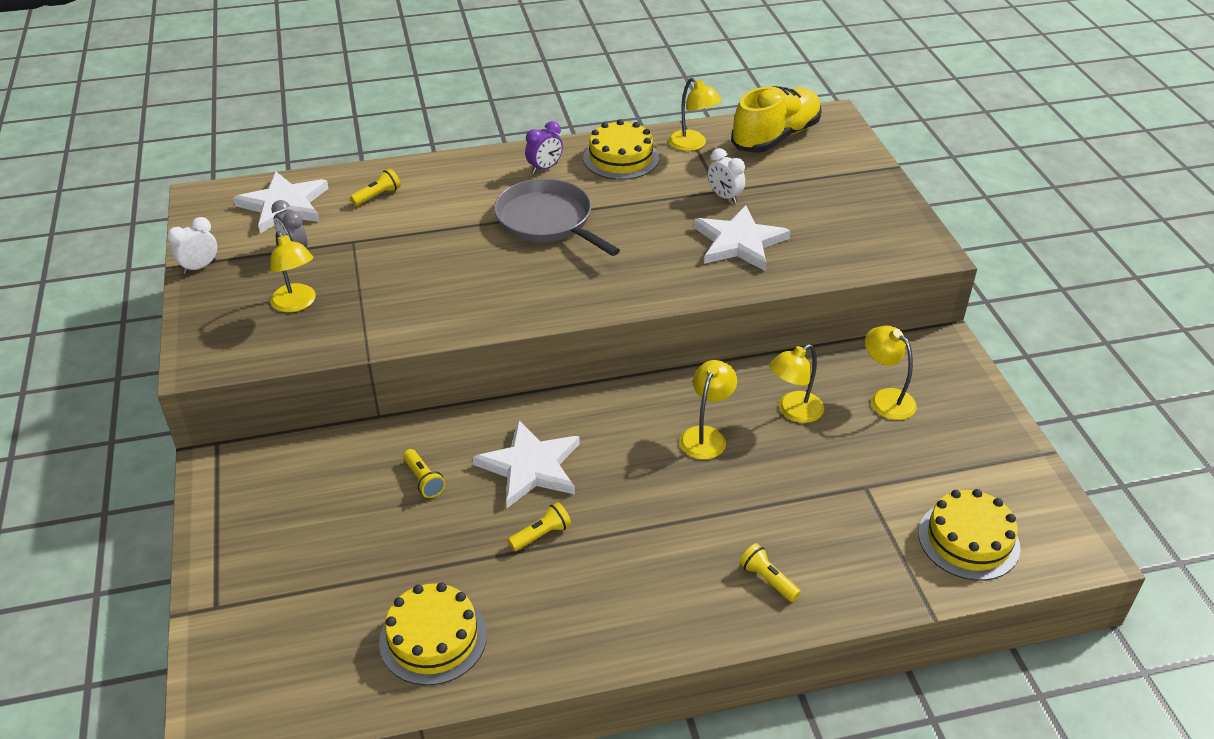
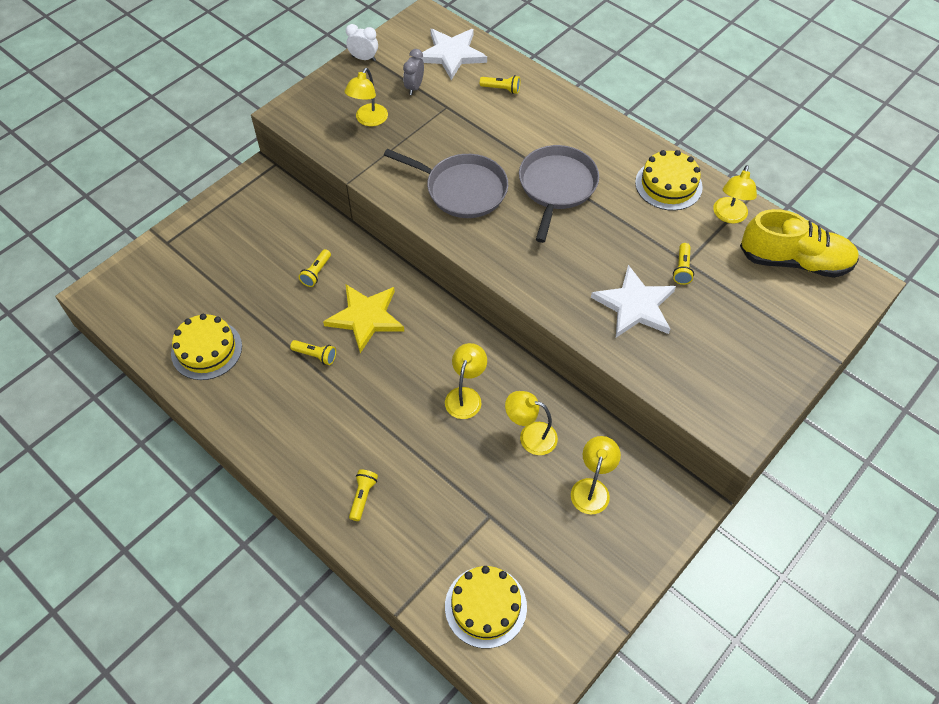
camera: 55 degrees right, 15 degrees up
(479, 282) = (462, 189): none -> grey pan
(530, 467) = (366, 318): white star -> yellow star
(544, 168) = (614, 151): purple clock -> none
(706, 435) = (465, 396): yellow lamp -> yellow lamp turned 60 degrees counterclockwise
(724, 197) = (682, 269): white clock -> yellow flashlight

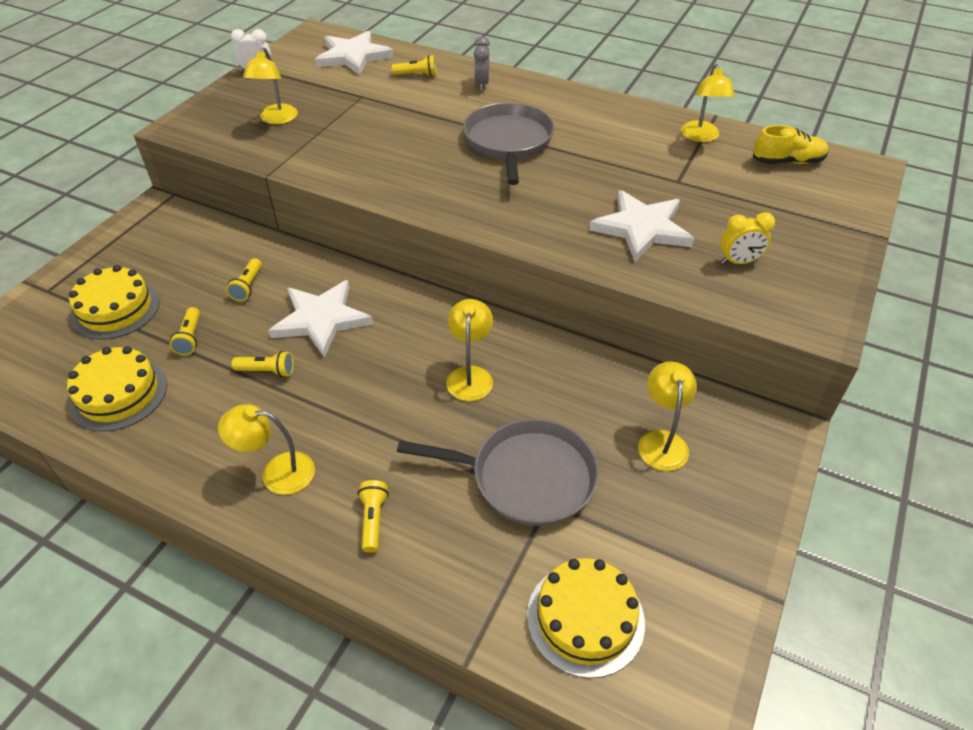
camera: 15 degrees left, 10 degrees down
(366, 318) = (321, 319): yellow star -> white star
(414, 87) = (321, 86): grey clock -> grey clock (481, 84)
(462, 189) = (404, 160): grey pan -> grey pan (527, 477)
(530, 436) = (564, 401): yellow lamp -> yellow lamp (277, 472)
(668, 185) = (626, 122): yellow cake -> yellow cake (115, 309)
(682, 269) = (676, 188): yellow flashlight -> yellow flashlight (190, 338)
(701, 357) = (738, 262): none -> yellow clock
(794, 261) = (787, 161): yellow shoe -> yellow shoe, size x0.60

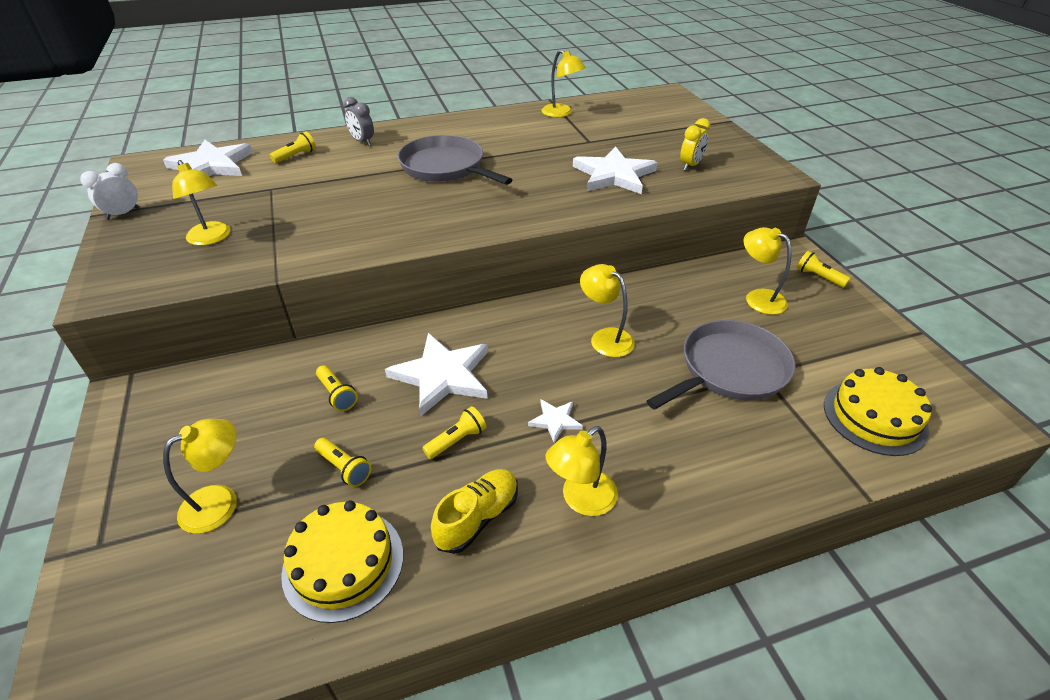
camera: 45 degrees left, 5 degrees down
(115, 309) = (220, 501): yellow cake -> yellow lamp
(341, 408) = (555, 421): none -> white star
(373, 520) = (692, 470): yellow flashlight -> yellow flashlight (818, 277)
(787, 161) = (627, 106): yellow shoe -> yellow shoe (477, 517)

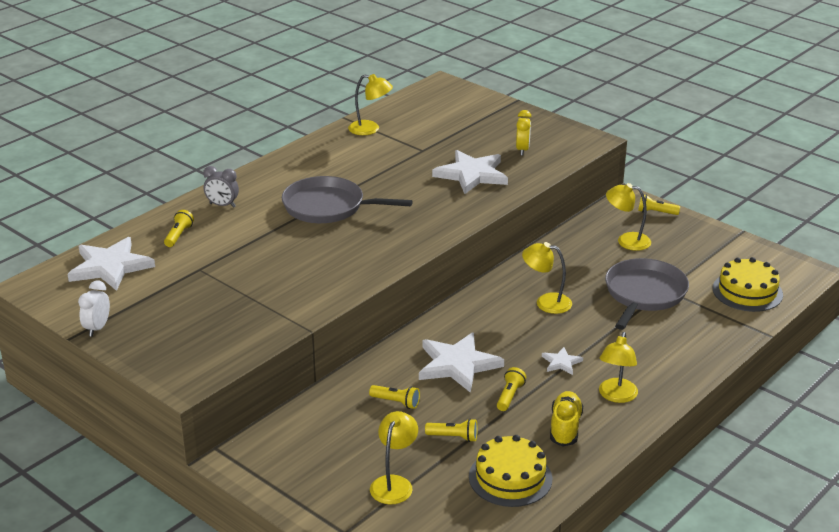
camera: 30 degrees left, 10 degrees down
(212, 238) = (210, 320): yellow lamp -> none

